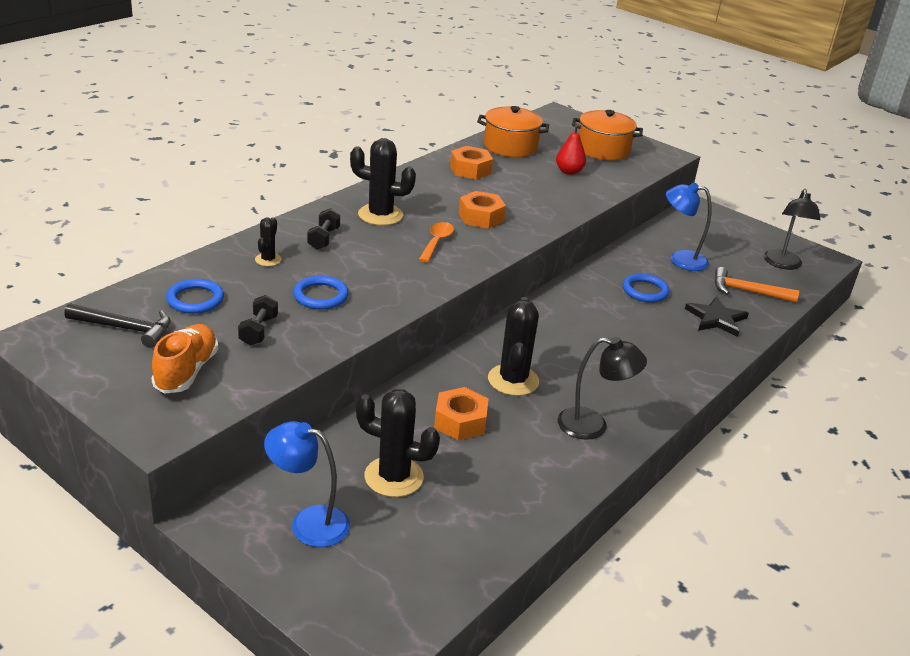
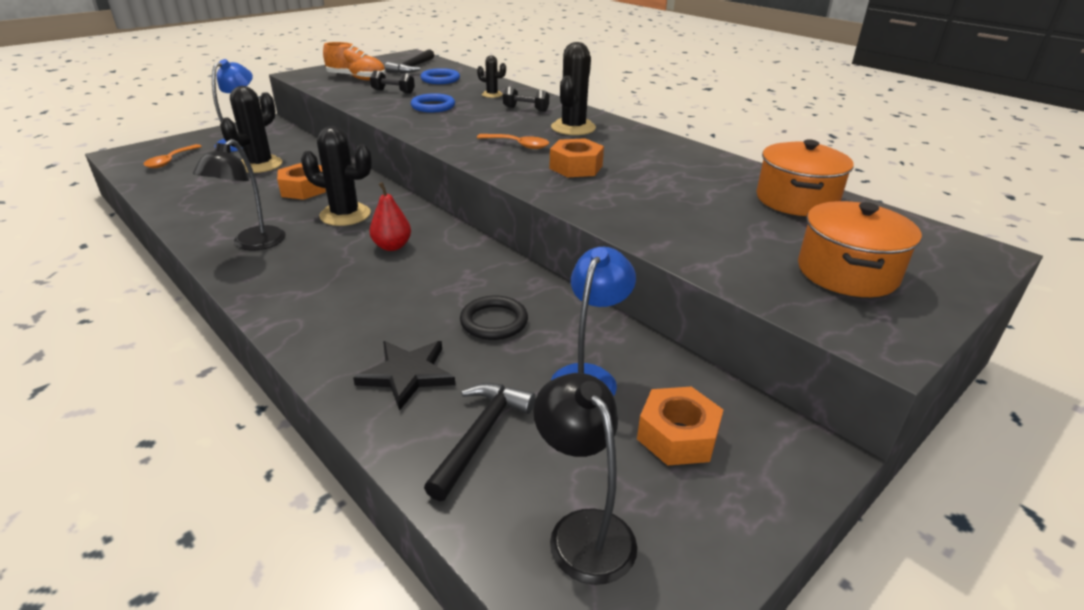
camera: 100 degrees right, 0 degrees up
(395, 575) = (170, 161): none -> orange spoon
(470, 169) = (702, 171): orange nut -> orange nut (677, 436)
(569, 171) = (733, 232): red pear -> red pear (392, 246)
(645, 291) = (494, 321): blue ring -> black ring
(747, 291) = (481, 435): orange hammer -> black hammer
(783, 264) = (583, 530): black lamp -> black lamp turned 45 degrees clockwise

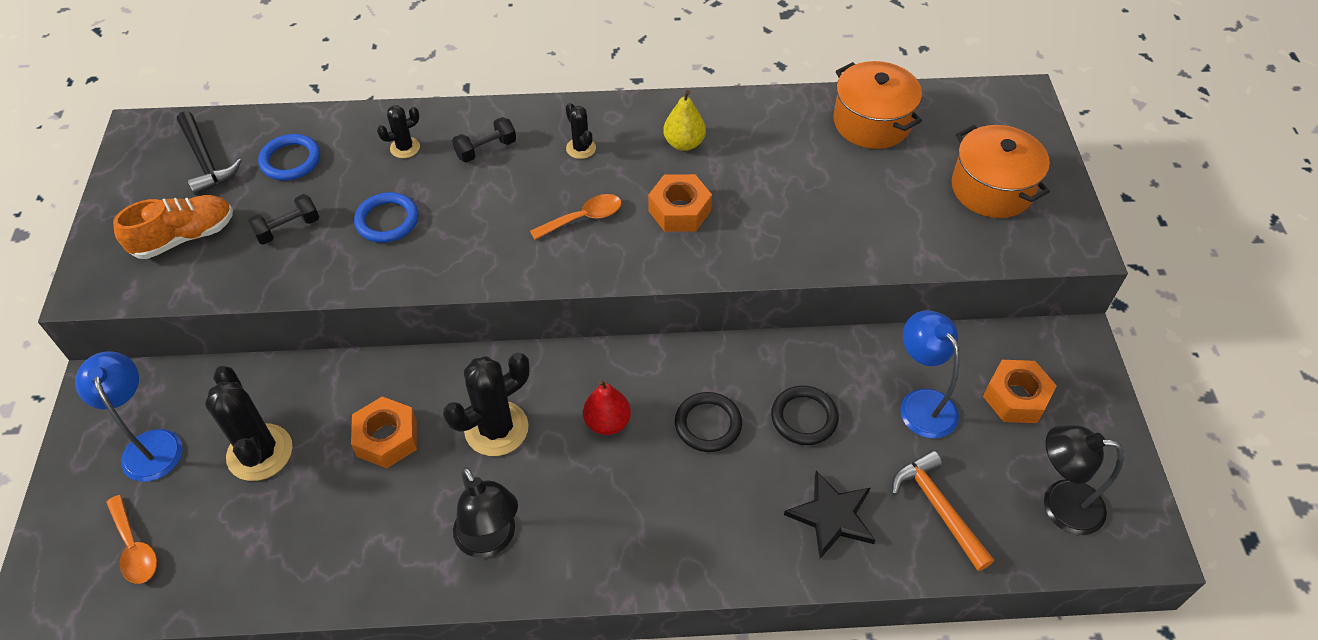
camera: 50 degrees left, 20 degrees up
(435, 283) = (708, 424): none -> black ring
(481, 435) = (938, 508): black hammer -> orange hammer
(573, 128) = (581, 148): black cactus -> black cactus, size x0.53
(636, 150) = (684, 143): none -> yellow pear

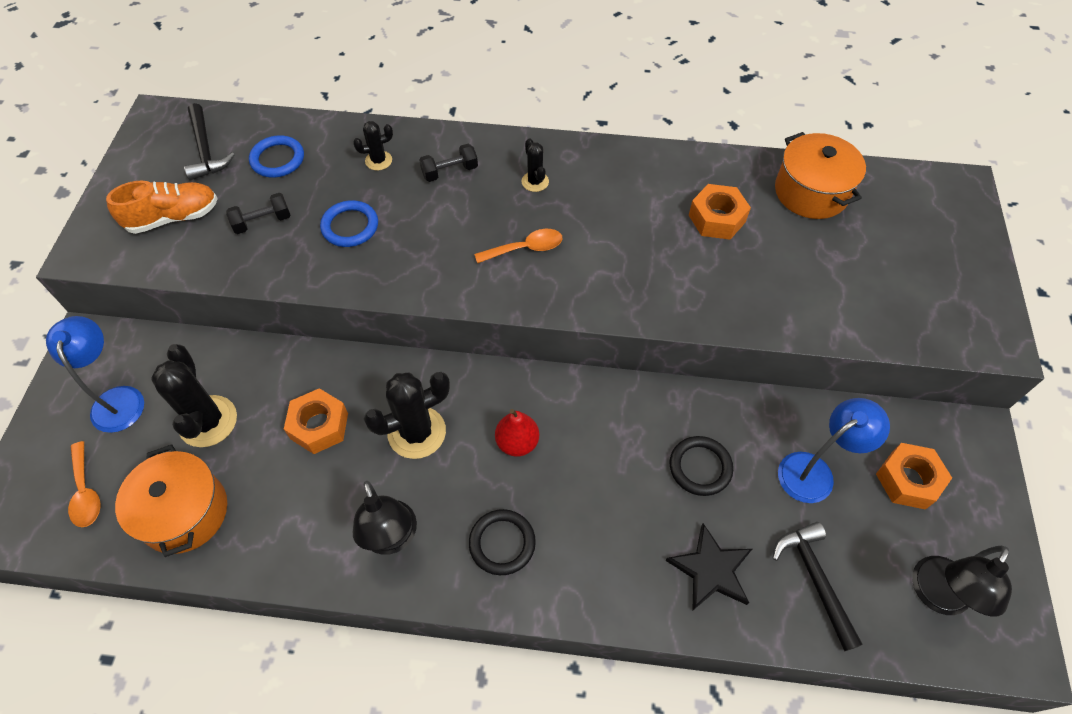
camera: 10 degrees right, 5 degrees up
(679, 210) = (615, 253): orange nut -> orange nut (717, 218)
(684, 143) = (630, 189): yellow pear -> none
(708, 424) = (609, 459): black ring -> black ring (502, 543)
(921, 403) = (814, 471): blue lamp -> blue lamp turned 75 degrees clockwise
(938, 508) = (814, 579): orange hammer -> black hammer
(991, 189) = (918, 273): orange pot -> orange pot (184, 512)
(1059, 504) = (936, 596): black lamp -> black lamp turned 75 degrees counterclockwise

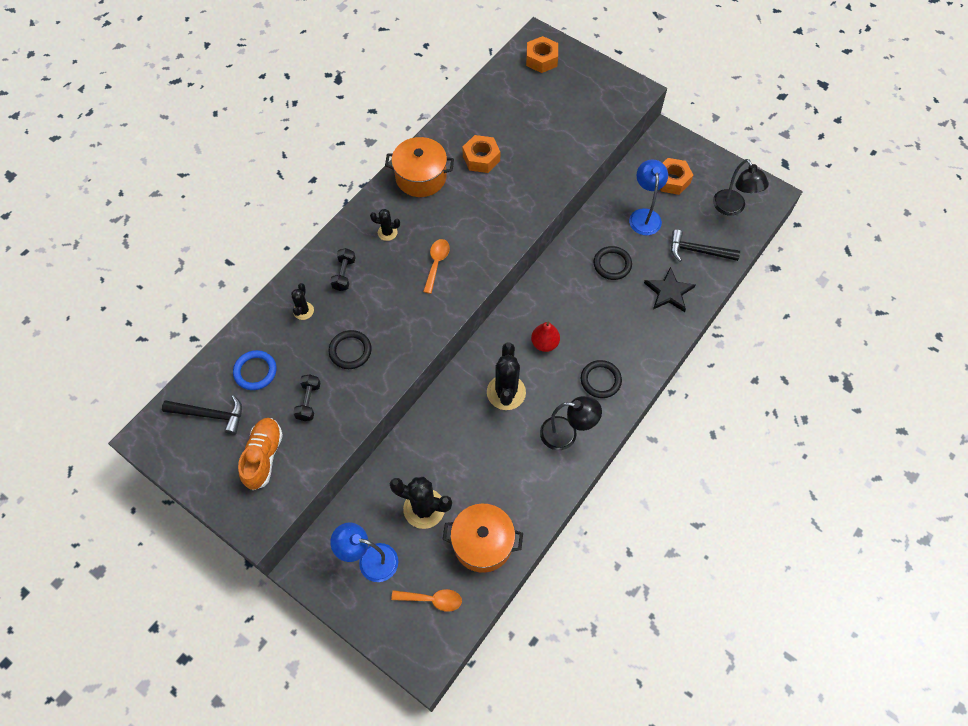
camera: 60 degrees left, 5 degrees up
(319, 426) = (468, 444): orange nut -> orange nut (541, 59)
(350, 226) = (350, 351): blue ring -> black ring
(811, 192) = (494, 104): orange pot -> orange pot (421, 177)

